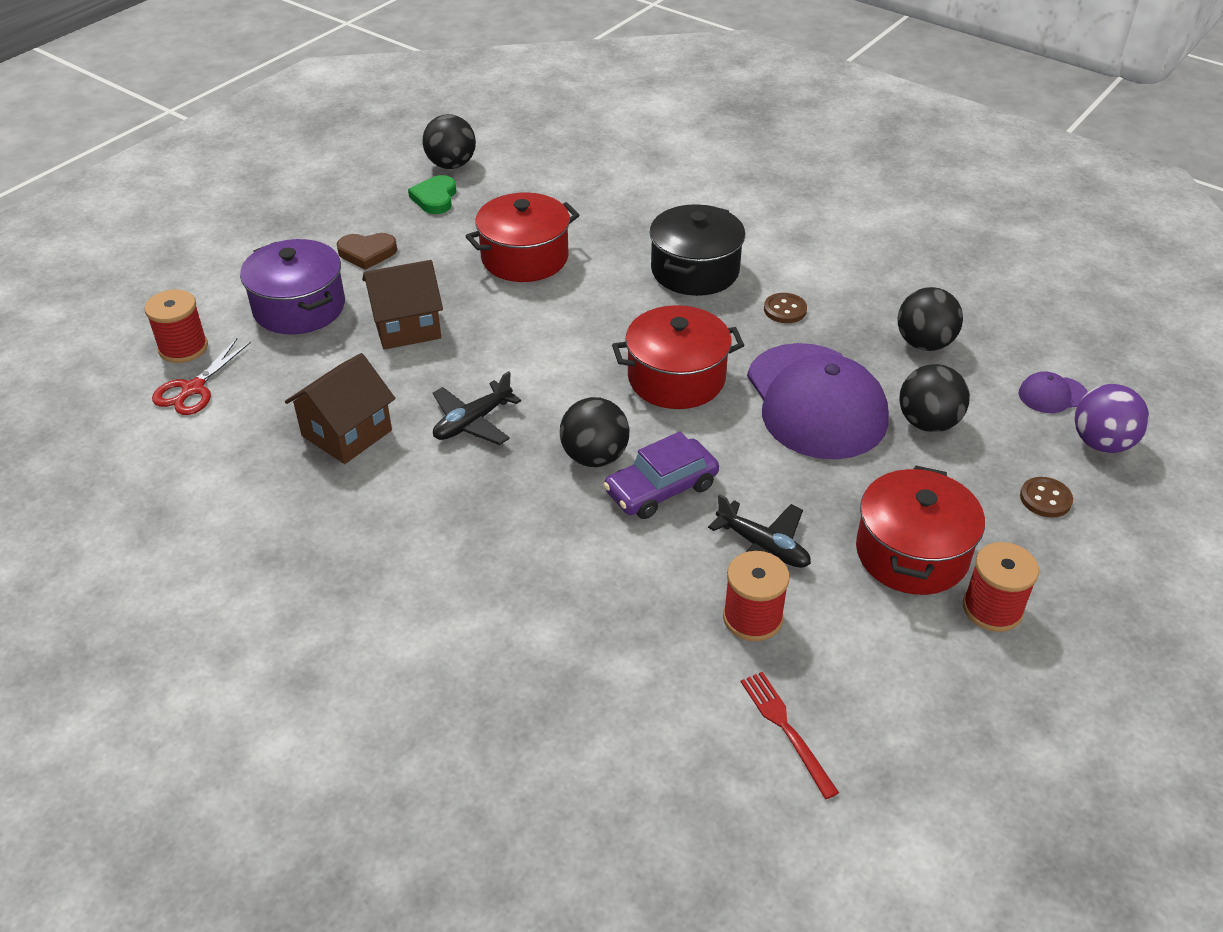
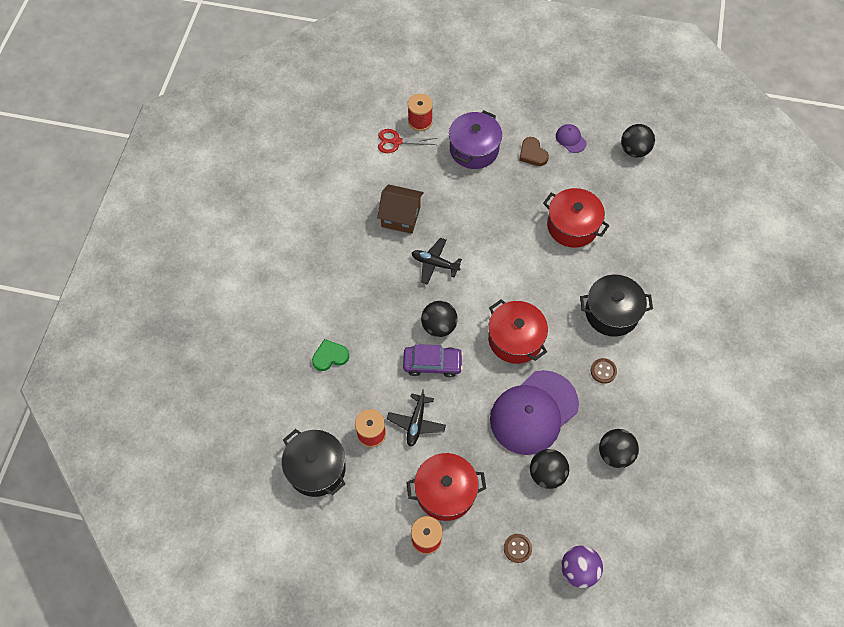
camera: 65 degrees right, 20 degrees up
(407, 326) = (486, 201): brown house -> none
(435, 198) = (598, 158): green heart -> green heart (330, 356)
(661, 489) = (432, 364): purple car -> purple car turned 150 degrees clockwise
(786, 729) = (316, 468): red fork -> black pot
(1052, 395) = (607, 535): purple cap -> purple cap (570, 139)

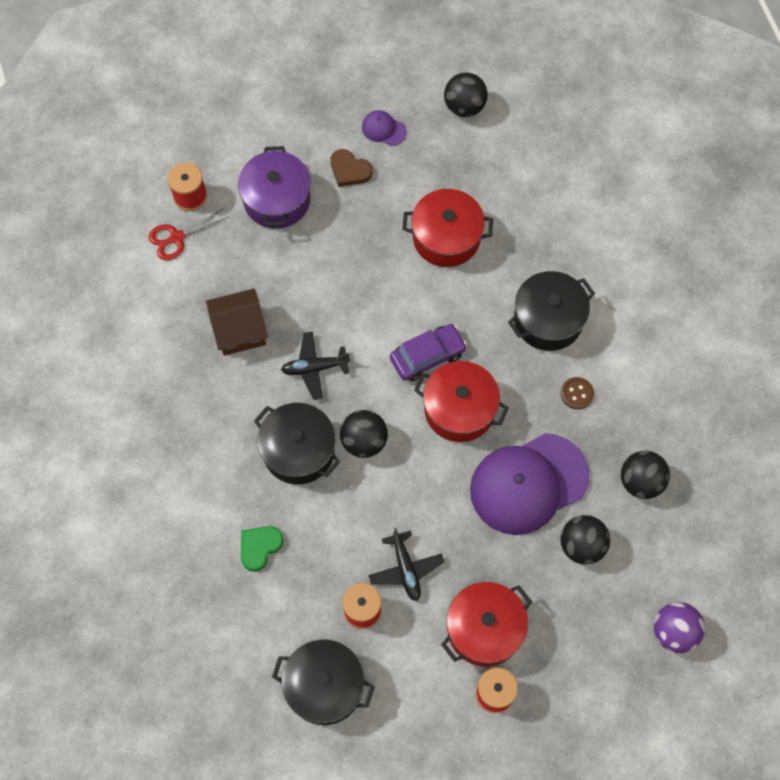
camera: 30 degrees left, 5 degrees up
(392, 310) = (298, 451): none -> black pot
(432, 364) = (383, 490): purple car -> purple car (427, 356)
(517, 548) = (597, 646): brown button -> none
(533, 412) = (528, 484): purple cap -> purple cap turned 45 degrees clockwise

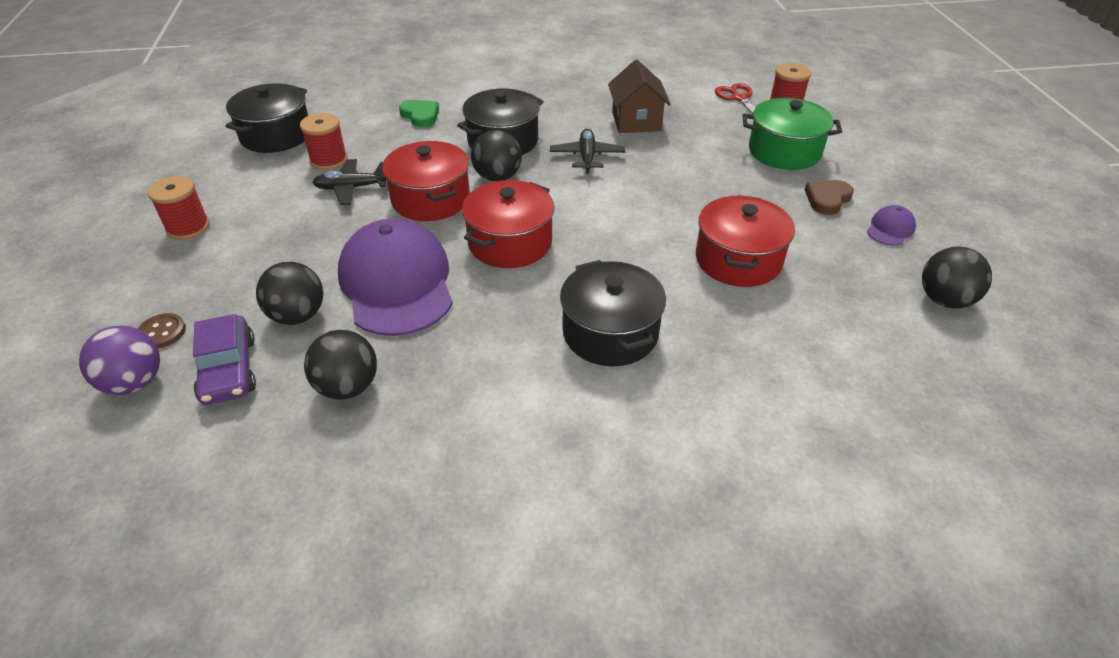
camera: 100 degrees right, 25 degrees down
(277, 199) = (784, 151): purple pot -> green pot
(427, 356) = (582, 228): purple car -> purple car (228, 370)
(484, 629) = (257, 229): red pot -> red pot (431, 199)
(577, 393) = (496, 344): brown button -> brown button (162, 332)

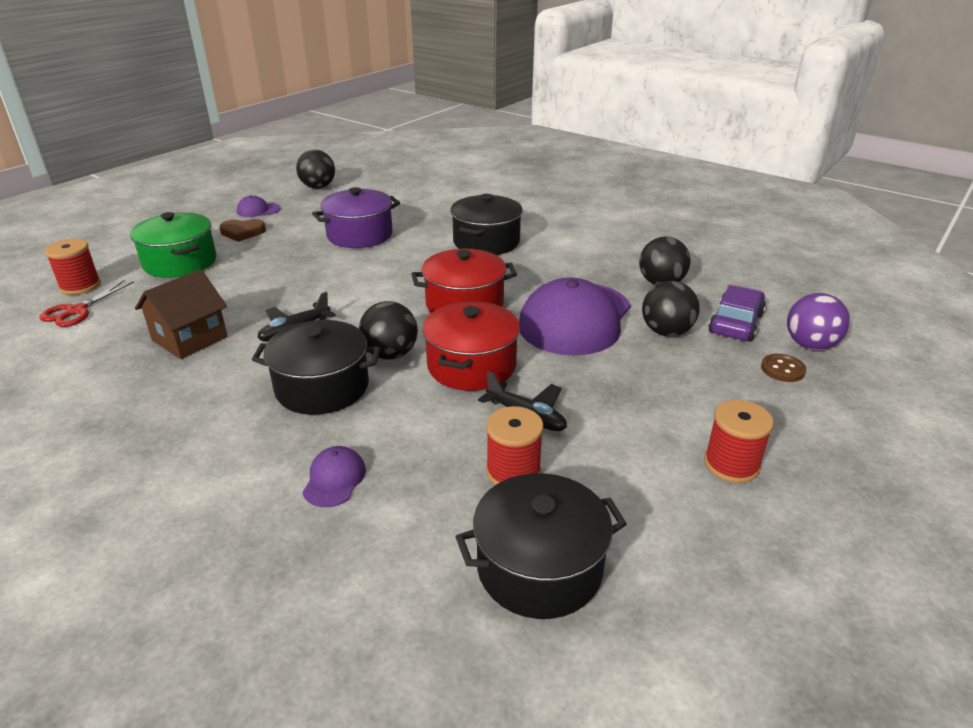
camera: 135 degrees left, 10 degrees down
(420, 116) = (334, 479): green heart -> purple cap
(738, 260) = (359, 235): red pot -> purple pot

